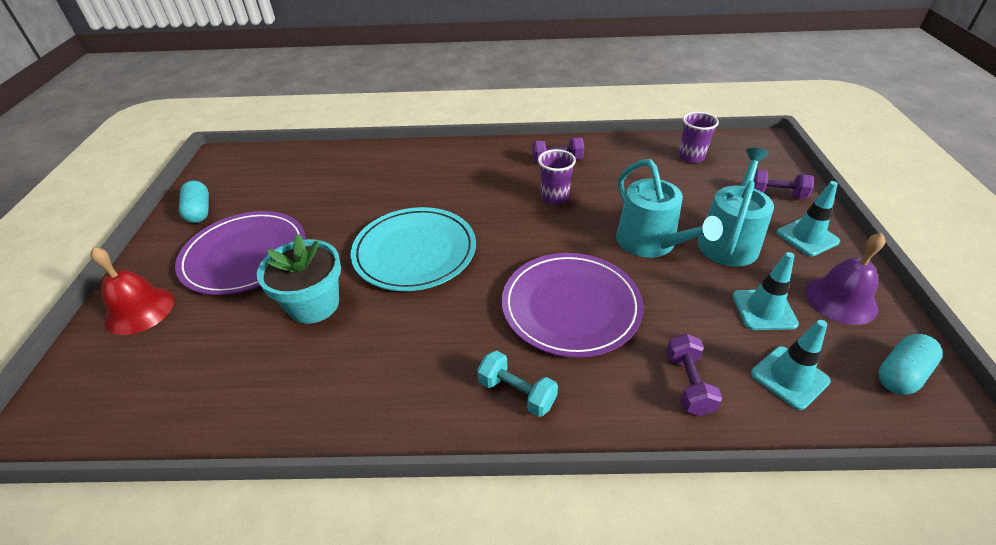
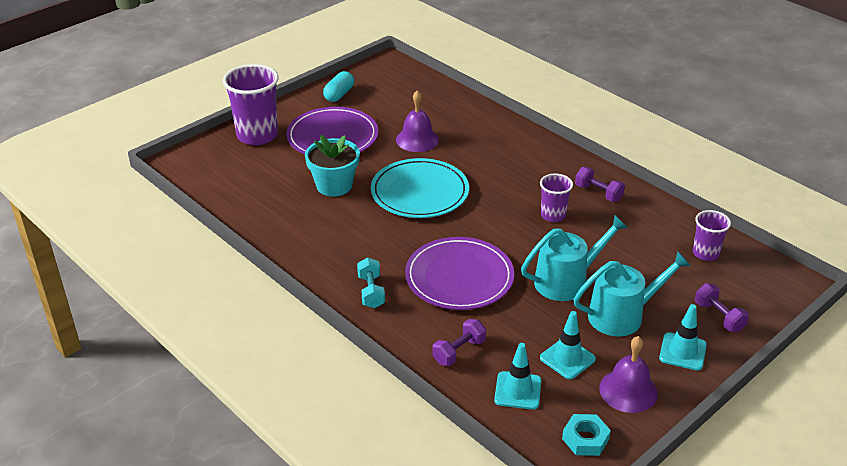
camera: 45 degrees right, 5 degrees down
(139, 310) = (257, 135): red bell -> purple cup
(343, 206) = (417, 139): none -> purple bell
(650, 243) = (566, 281): turquoise watering can -> turquoise watering can turned 135 degrees counterclockwise
(901, 374) = (585, 439): turquoise capsule -> turquoise nut

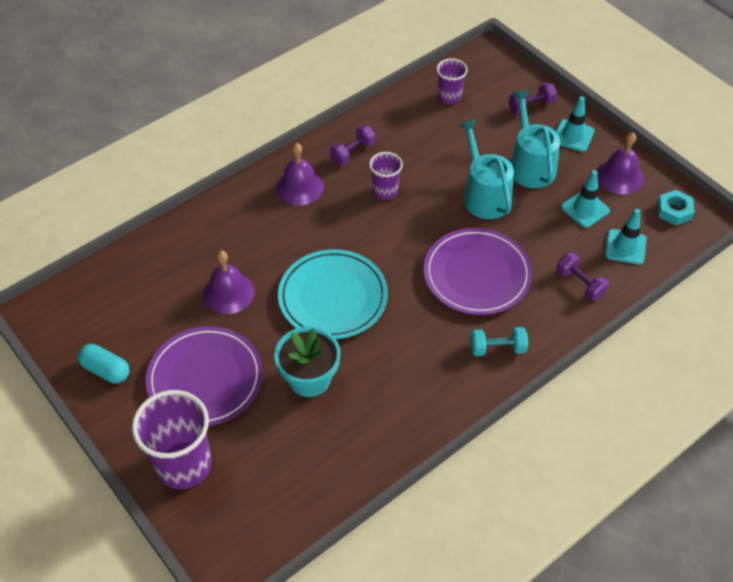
camera: 85 degrees left, 15 degrees up
(544, 166) = (300, 187): none -> purple bell

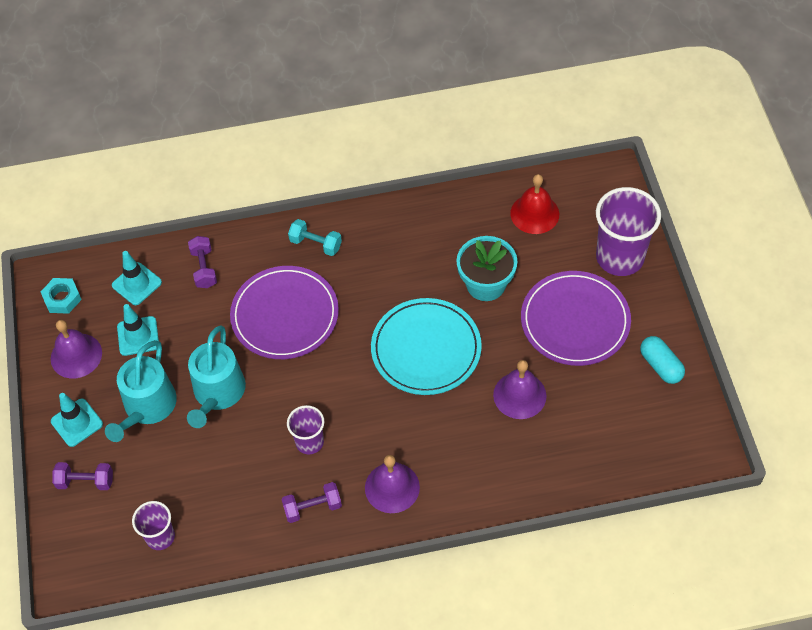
camera: 150 degrees left, 5 degrees up
(296, 477) = (534, 213): none -> red bell

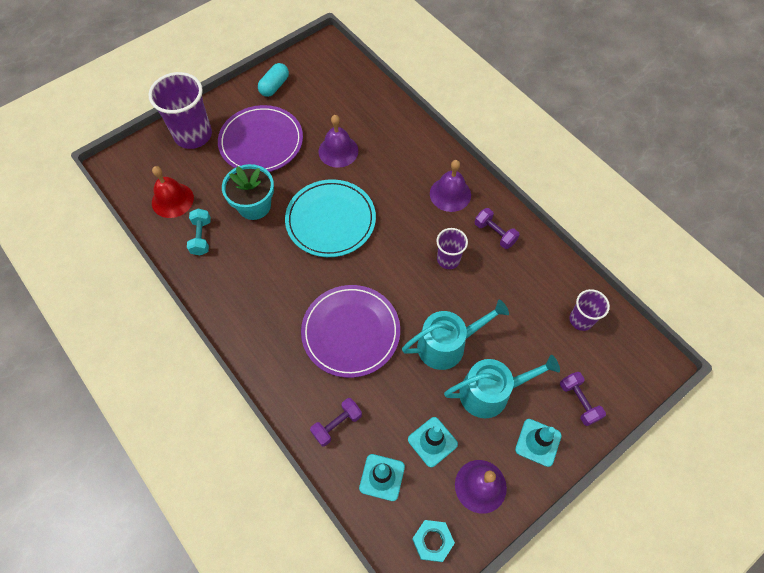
camera: 120 degrees left, 5 degrees up
(316, 244) = (269, 344): turquoise dumbbell -> turquoise dumbbell (201, 237)

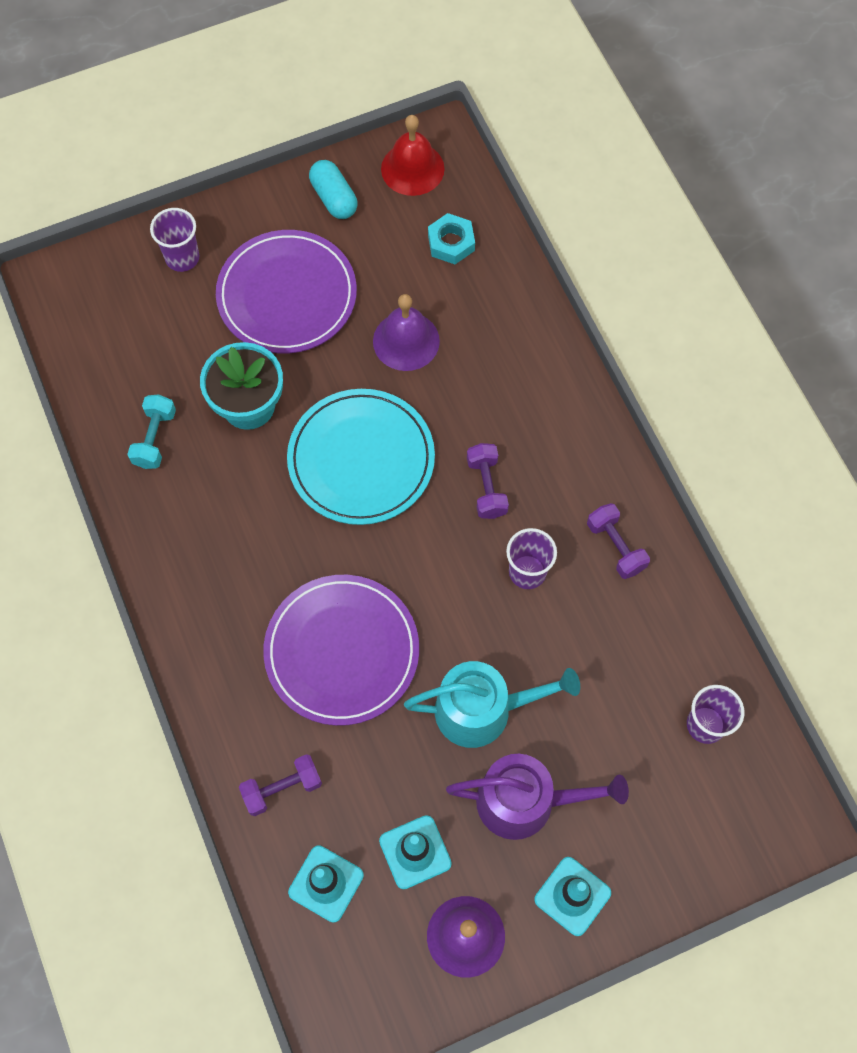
camera: 15 degrees right, 5 degrees up
(172, 200) = (125, 364): red bell -> red bell (412, 168)
(193, 135) = (182, 258): purple cup -> purple cup, size x0.55
(274, 86) = (334, 198): turquoise capsule -> turquoise capsule turned 75 degrees counterclockwise
(432, 541) = (372, 995): turquoise nut -> turquoise nut (451, 243)
(450, 194) = (565, 461): purple bell -> none
(490, 392) = (525, 801): turquoise watering can -> purple watering can
(579, 401) = (656, 851): purple dumbbell -> purple dumbbell (486, 487)

